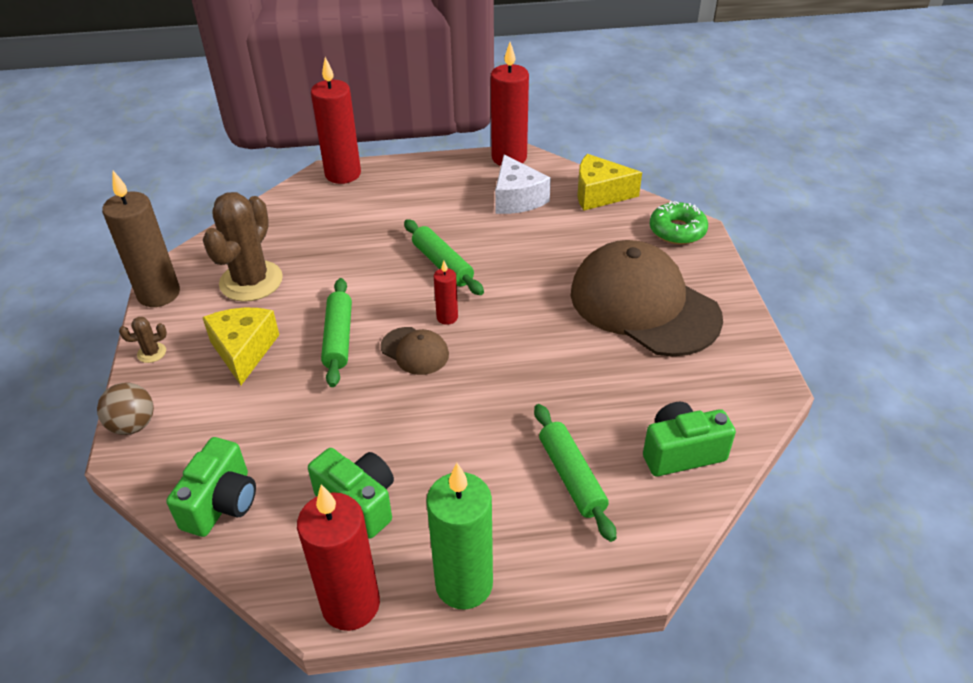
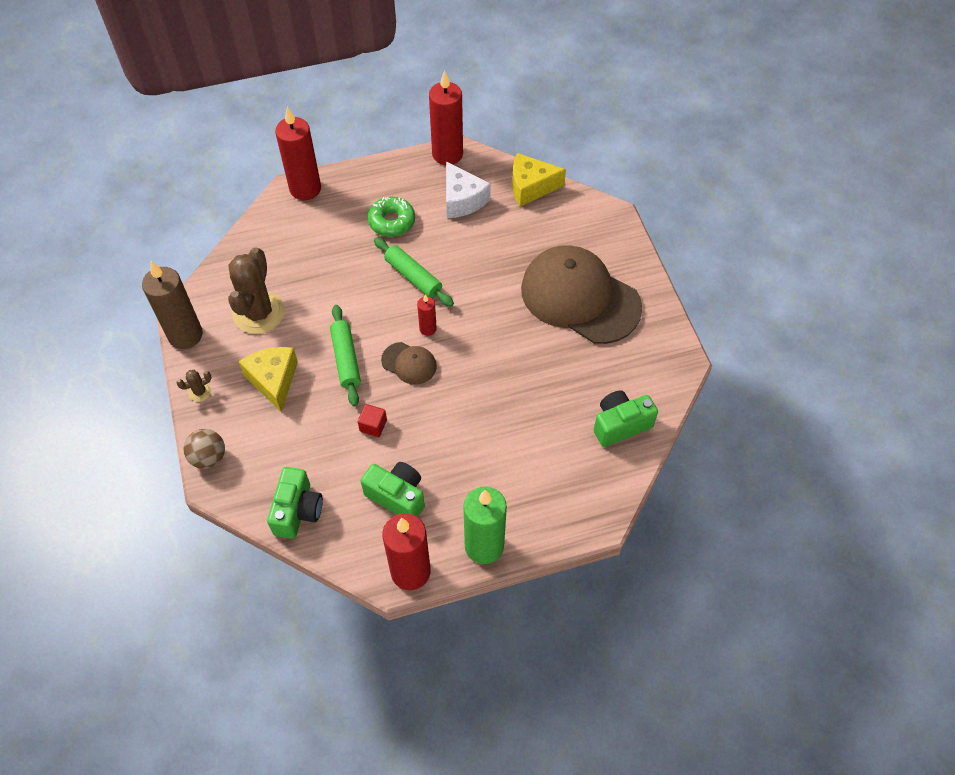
camera: 10 degrees left, 15 degrees up
(351, 414) = (373, 425): none -> red cube
(571, 477) = (545, 455): green rolling pin -> none
(677, 230) = (599, 219): green donut -> green donut (392, 221)

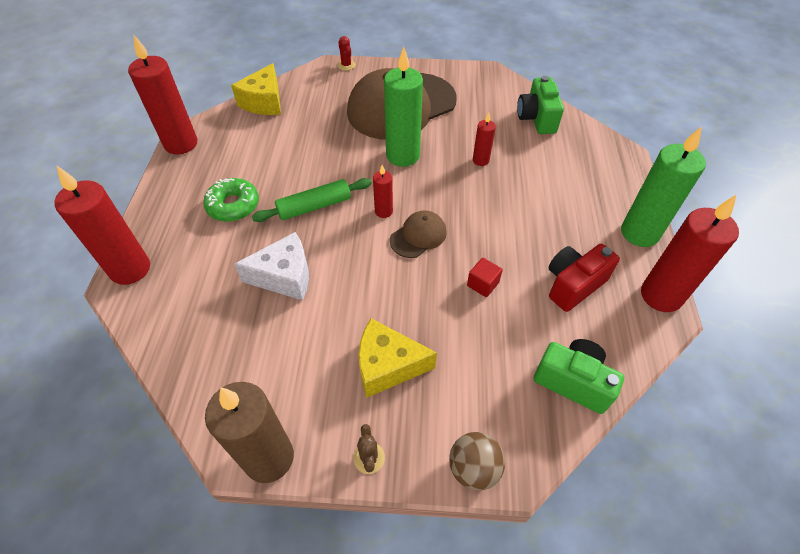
camera: 70 degrees left, 5 degrees down
(259, 313) = (281, 359): brown cactus -> none
(346, 359) = (389, 287): green rolling pin -> none
(397, 496) = (573, 285): green camera -> red camera
(462, 200) = (245, 148): white cheese -> white cheese (284, 276)
(506, 321) = (403, 155): none -> green candle
(529, 388) = (480, 160): none -> red candle
(623, 229) = (346, 65): none -> red cactus

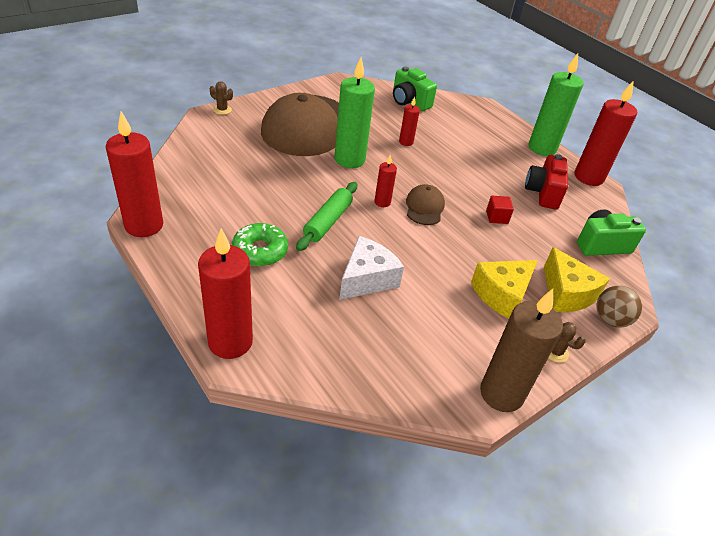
camera: 45 degrees left, 10 degrees down
(264, 102) = (183, 162): yellow cheese -> yellow cheese (566, 293)
(346, 65) = (222, 110): red cactus -> brown cactus

